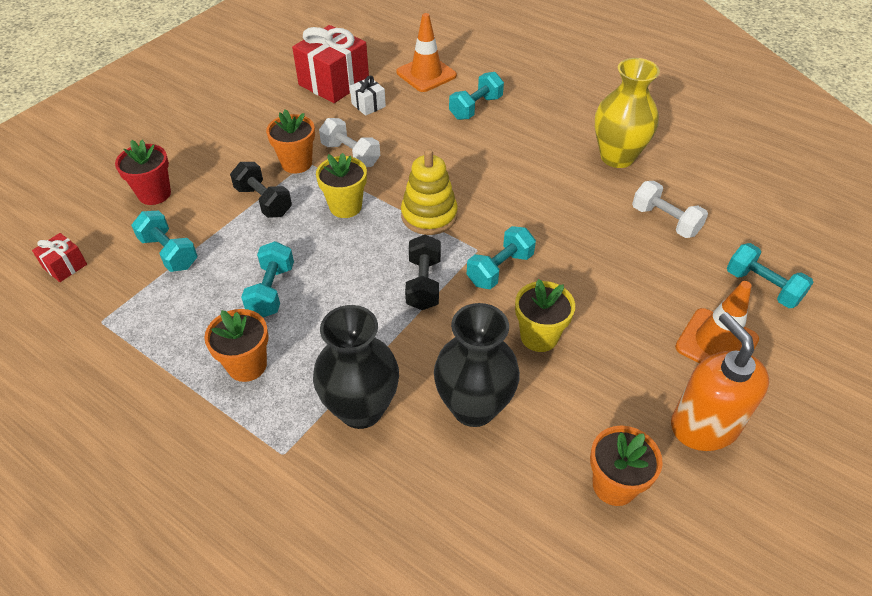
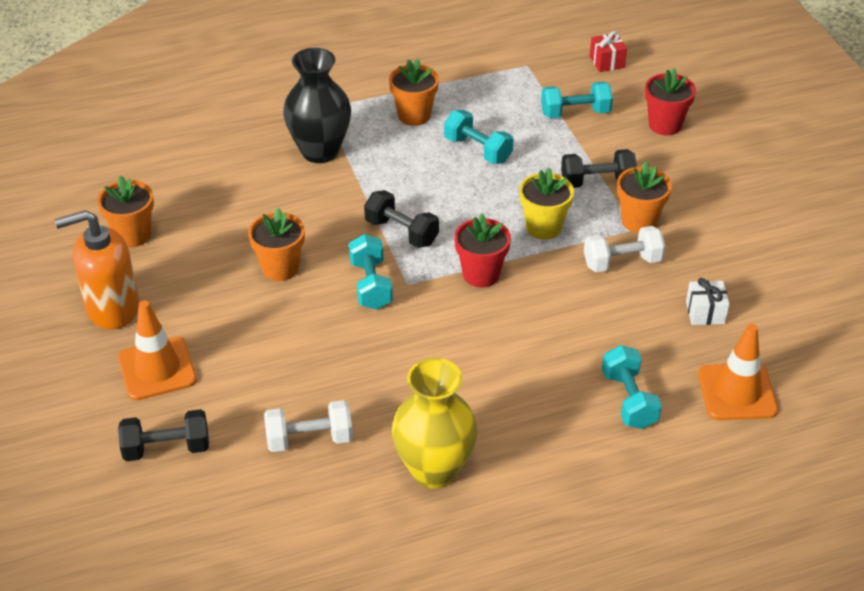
camera: 125 degrees right, 5 degrees down
(334, 82) = (775, 304): red gift -> none
(429, 215) = (481, 274): yellow stacking toy -> red flower pot
(474, 407) = (261, 202): black vase -> none
(539, 336) = (280, 268): yellow flower pot -> orange flower pot
(704, 425) = (112, 308): orange soap dispenser -> orange soap dispenser turned 150 degrees clockwise
(762, 287) = (166, 448): turquoise dumbbell -> black dumbbell

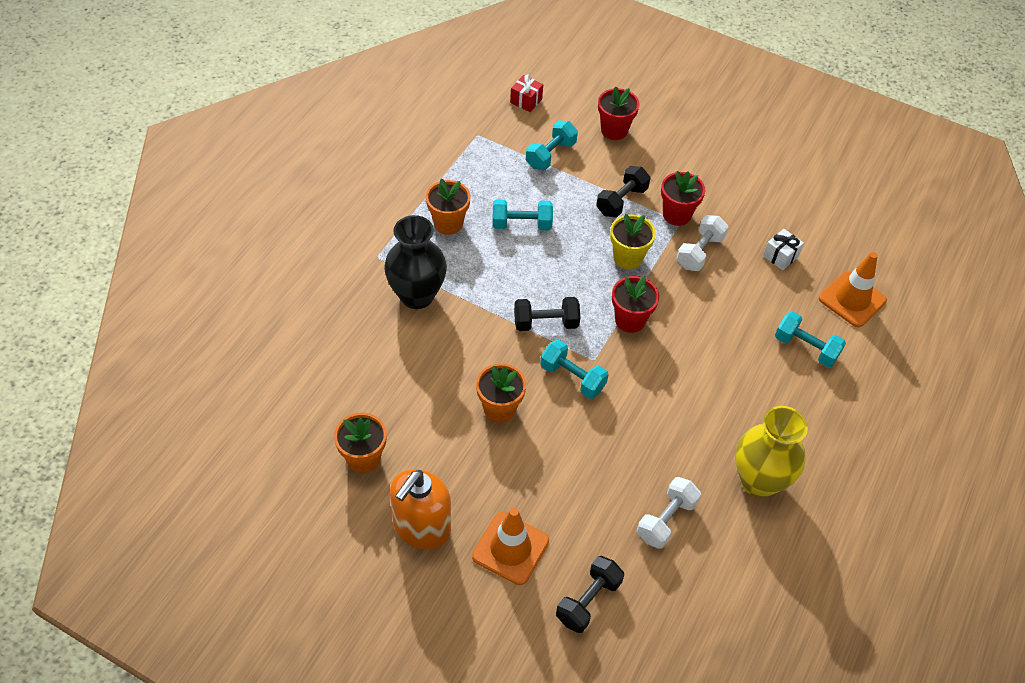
camera: 45 degrees left, 10 degrees up
(639, 221) = (676, 215): orange flower pot -> red flower pot

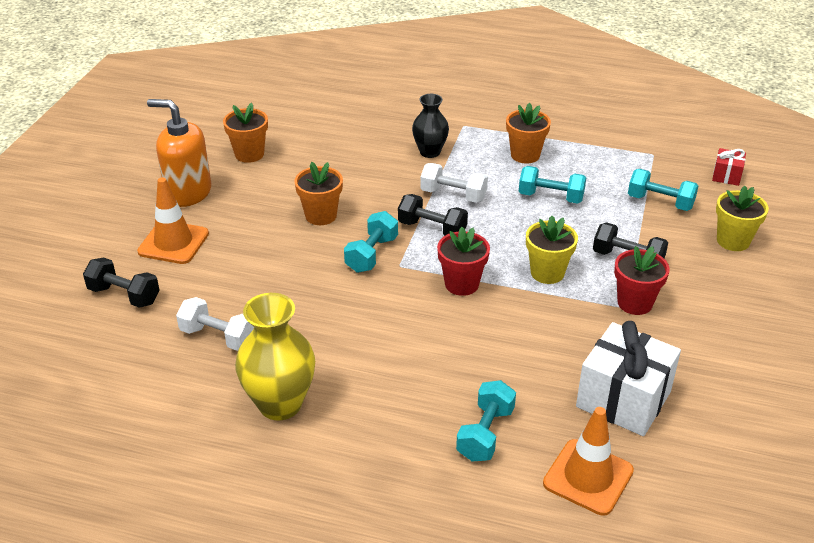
camera: 80 degrees right, 15 degrees down
(417, 295) = (430, 152): black vase -> black vase, size x0.63
(521, 224) = (550, 197): turquoise dumbbell -> turquoise dumbbell turned 60 degrees counterclockwise
(546, 323) = (432, 229): black dumbbell -> black dumbbell turned 45 degrees counterclockwise
(614, 130) = (733, 241): red flower pot -> yellow flower pot
(699, 252) = (588, 327): white dumbbell -> white dumbbell (453, 195)
(780, 256) = (623, 399): white gift -> white gift, size x2.09

